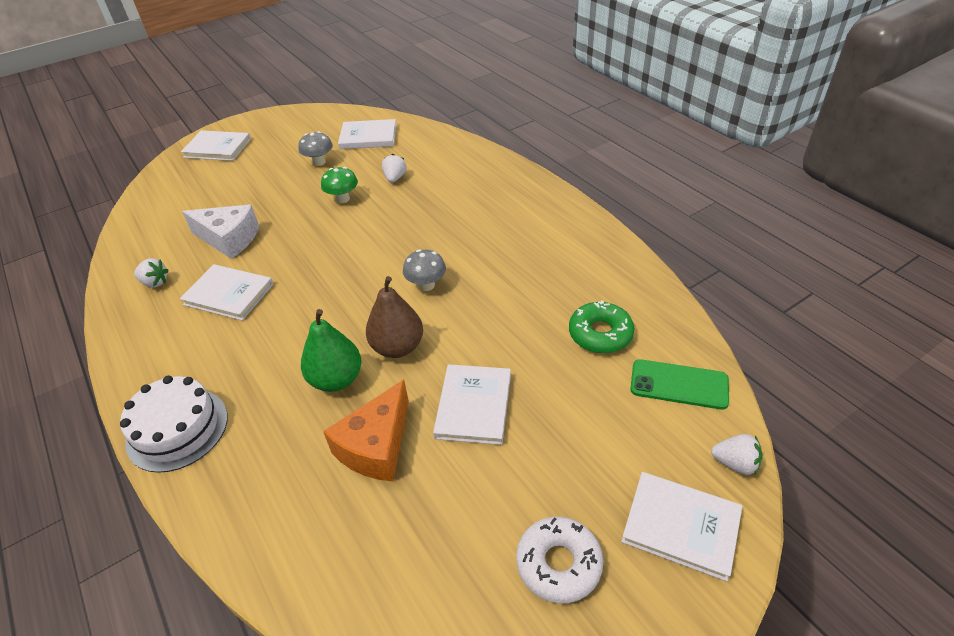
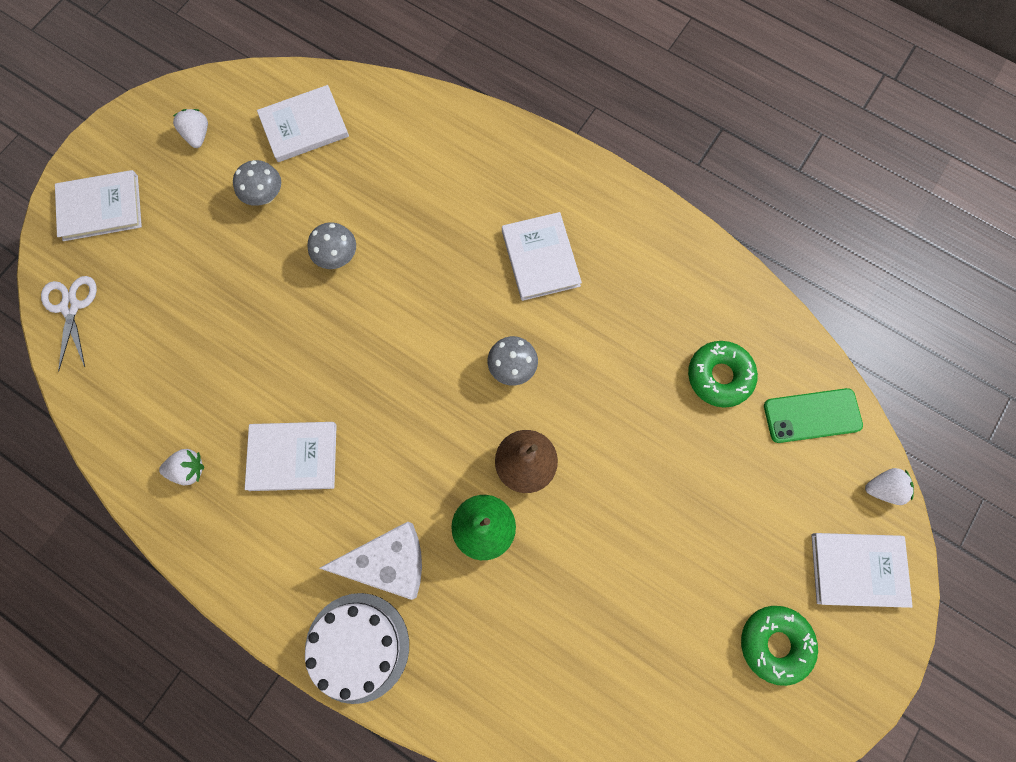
camera: 25 degrees left, 30 degrees up
(160, 186) = (71, 307): none -> white scissors
(229, 239) = (234, 371): white cheese -> white cheese (388, 562)
(343, 199) = (337, 256): green mushroom -> grey mushroom
(376, 446) = (566, 590): orange cheese -> none
(395, 178) = (384, 199): white strawberry -> white strawberry (198, 135)
(473, 406) = (635, 510): white book -> white book (540, 258)
(558, 564) = (775, 643): white donut -> green donut

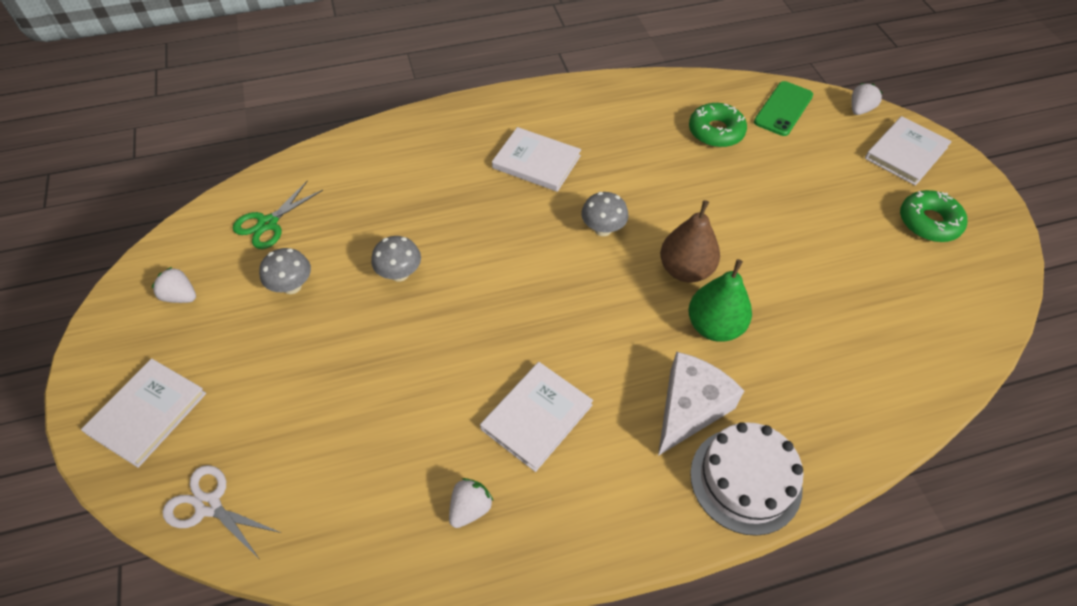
camera: 50 degrees left, 20 degrees down
(304, 126) = (268, 223): white book -> green scissors

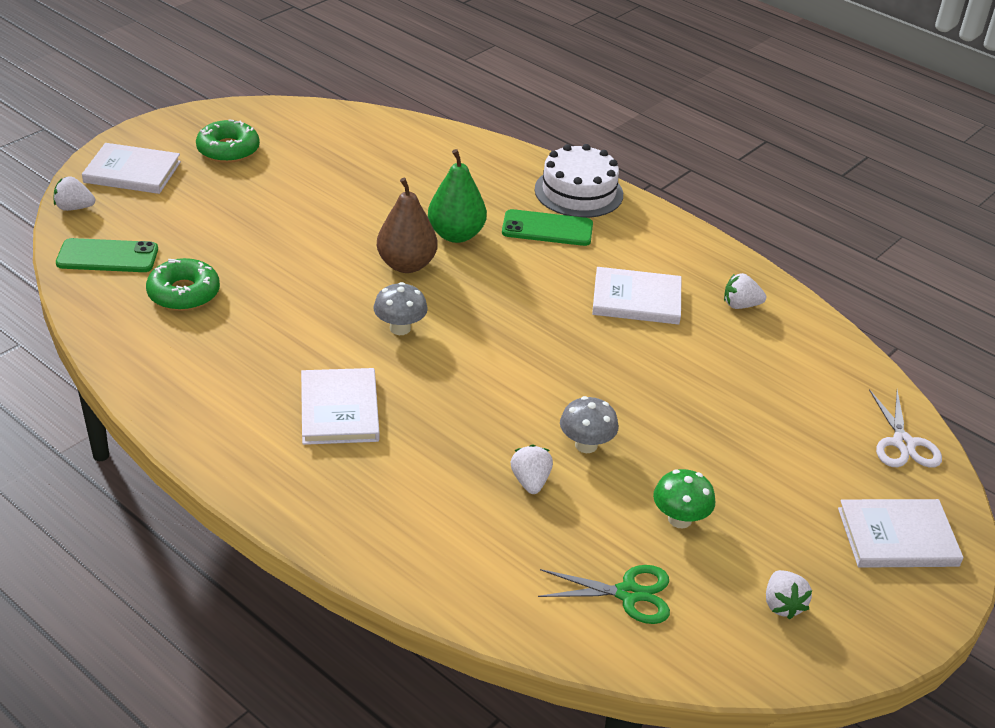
camera: 125 degrees left, 15 degrees down
(292, 286) = (679, 519): grey mushroom -> green mushroom
(394, 225) = (530, 481): none -> white strawberry
(689, 408) = (547, 229): white cheese -> green phone

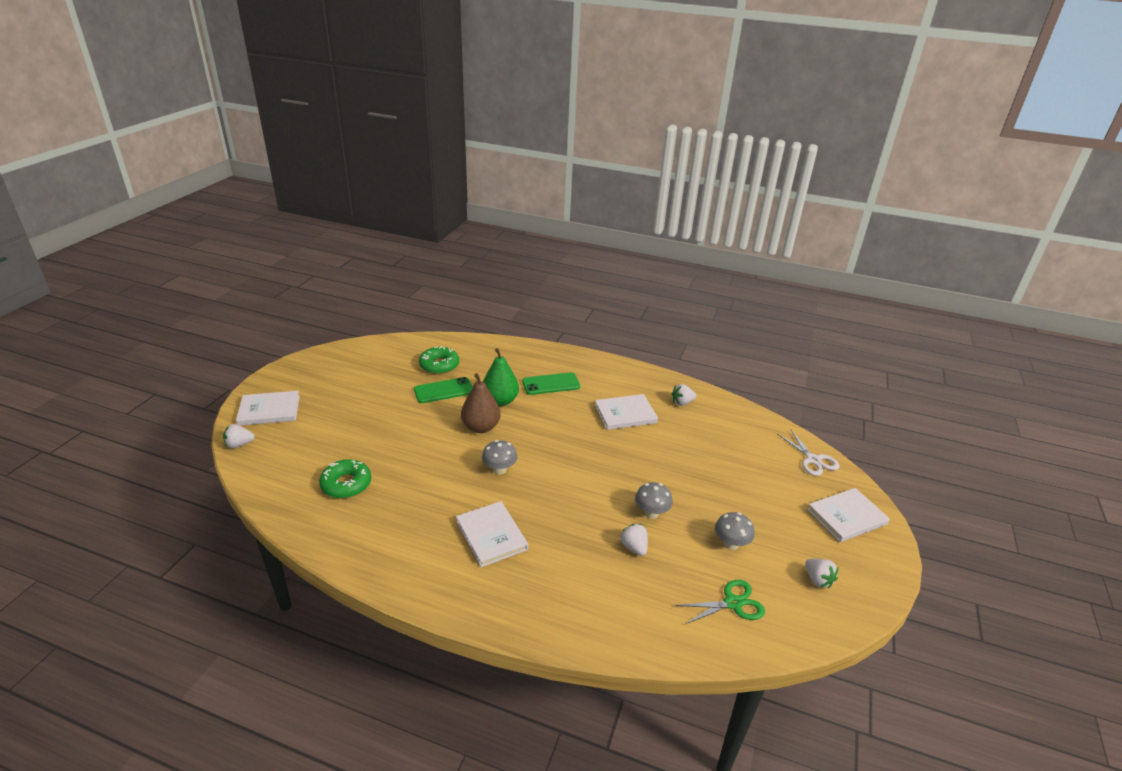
camera: 20 degrees left, 5 degrees down
(107, 256) = (280, 472): green phone -> green phone (444, 390)
(228, 150) = (328, 381): green donut -> green donut (439, 365)
(578, 192) = (555, 358): white cake -> none
(679, 519) = (731, 544): green mushroom -> grey mushroom

